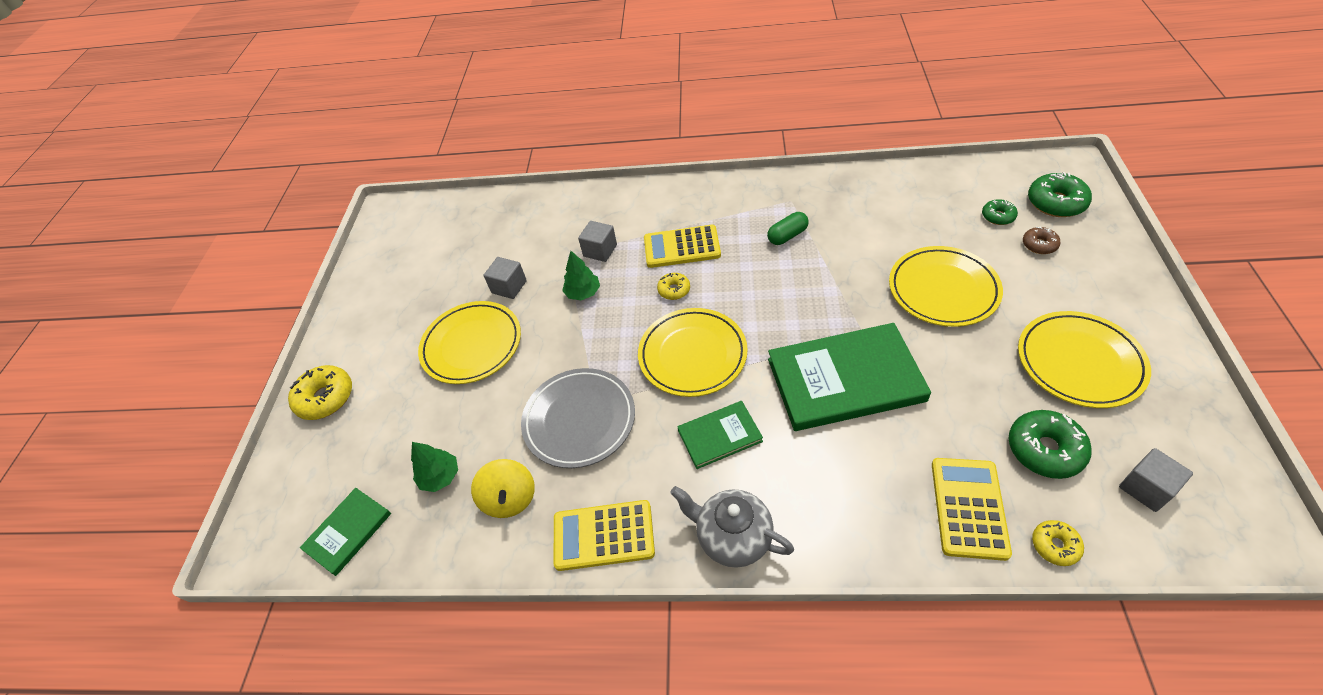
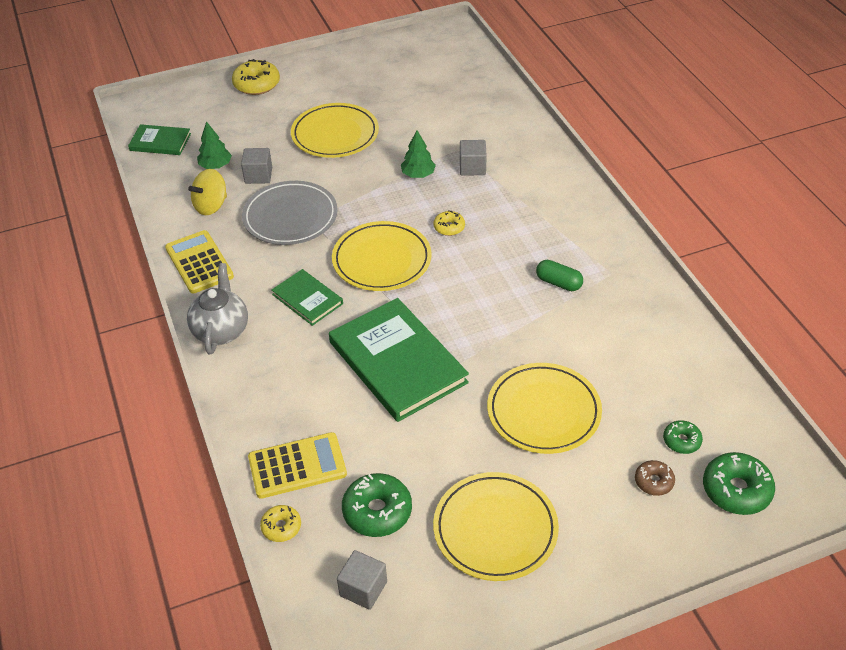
camera: 60 degrees right, 5 degrees down
(509, 287) = (403, 131): grey cube -> grey cube (258, 175)
(682, 247) = (504, 216): yellow calculator -> none

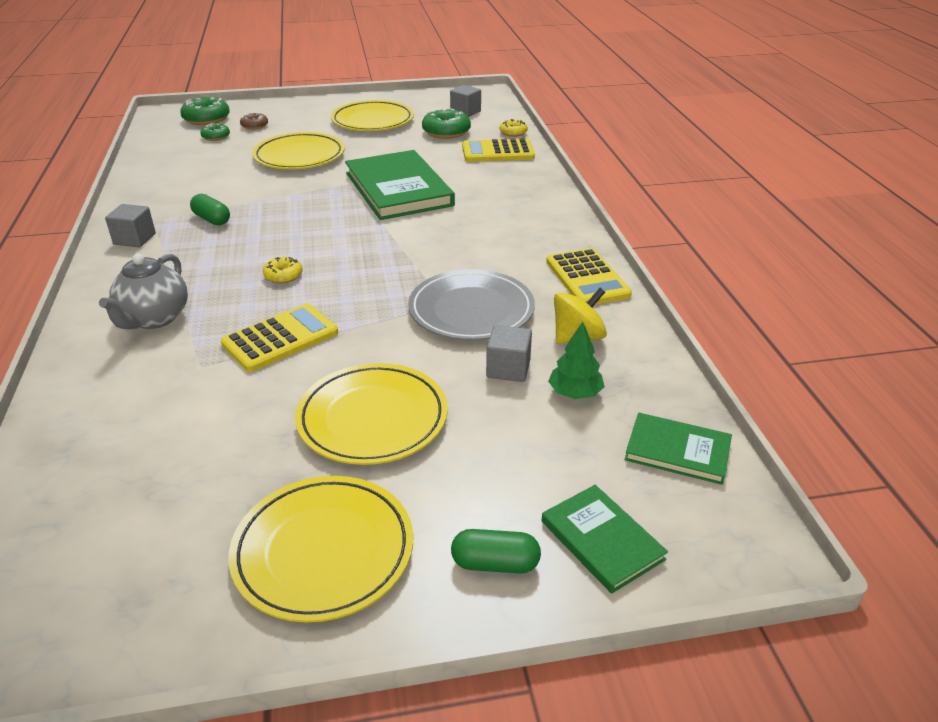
camera: 170 degrees left, 10 degrees down
(221, 330) = (558, 224): grey teapot -> grey teapot (154, 319)
(257, 84) = (495, 563): yellow donut -> green capsule
(307, 299) = (468, 235): green book -> green book (602, 540)
(382, 260) = (377, 256): yellow plate -> yellow plate (323, 551)
(418, 174) = (280, 338): green tree -> yellow calculator
(472, 167) = (201, 337): grey cube -> grey cube (134, 239)

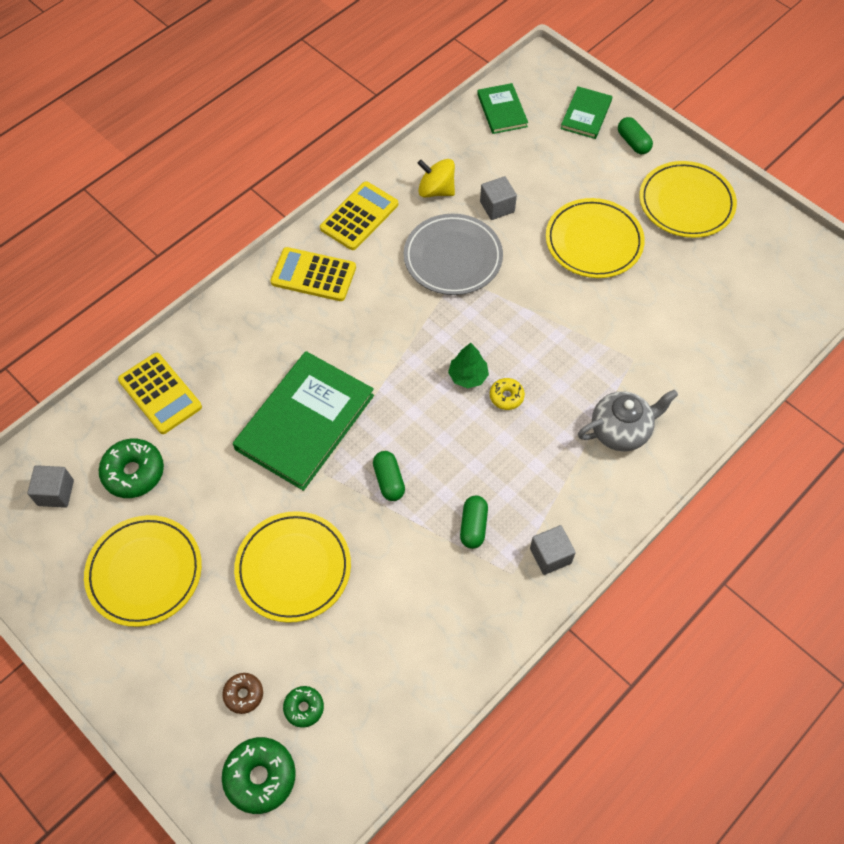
camera: 125 degrees left, 25 degrees up
(280, 338) = (572, 339): yellow calculator -> yellow calculator (313, 275)
(301, 202) = (389, 480): none -> green capsule
(513, 133) = (96, 409): yellow donut -> none
(575, 393) = (492, 167): green tree -> green tree (468, 376)

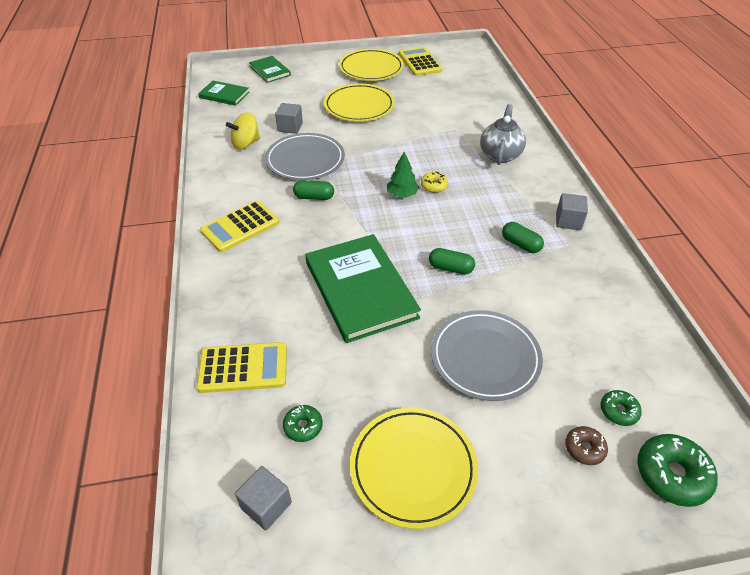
camera: 55 degrees left, 15 degrees down
(133, 472) = (303, 426): green donut -> green donut, size x0.57
(293, 568) = (485, 357): yellow plate -> grey plate
(359, 216) = (221, 184): yellow calculator -> yellow calculator (420, 62)
(633, 142) = (310, 66): green capsule -> green capsule (314, 197)

